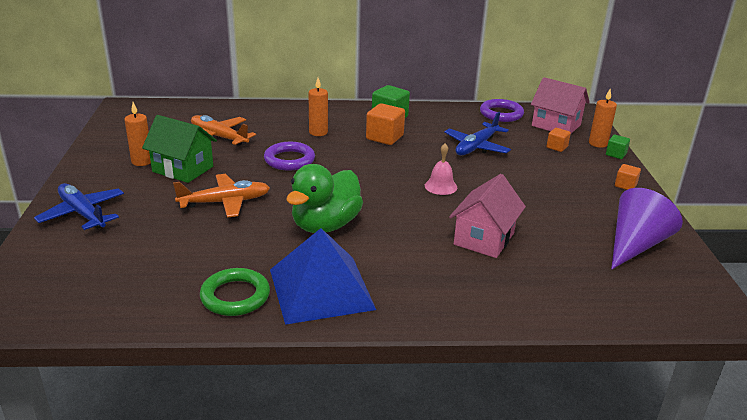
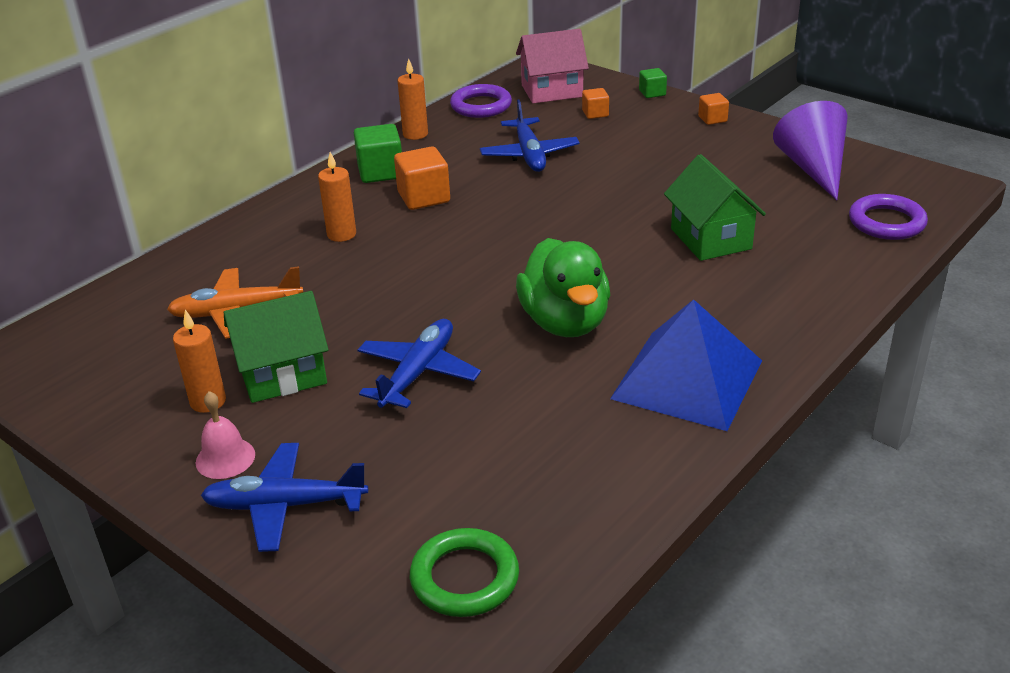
camera: 45 degrees left, 5 degrees up
(225, 202) = (418, 373): orange plane -> blue plane
(235, 296) = (636, 445): green ring -> green ring (464, 578)
(289, 160) = (380, 283): purple ring -> purple ring (886, 222)
(441, 186) = (580, 214): pink bell -> pink bell (225, 458)
(484, 239) = (710, 239): pink house -> green house
(598, 143) = (619, 90): orange candle -> orange candle (415, 134)

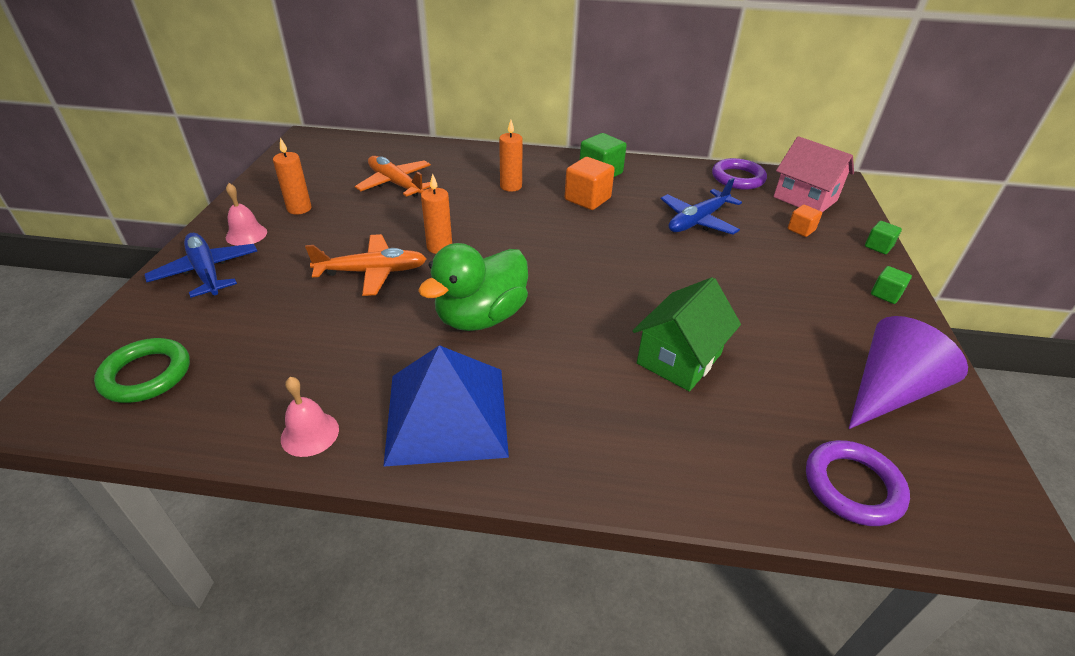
camera: 55 degrees right, 5 degrees up
(282, 374) = (340, 222): green house -> none
(415, 134) = (664, 168): orange candle -> orange candle (439, 247)
(418, 373) = (372, 272): blue plane -> orange plane
(654, 468) = (310, 433): none -> pink bell
(712, 119) = (885, 294): orange cube -> green cube

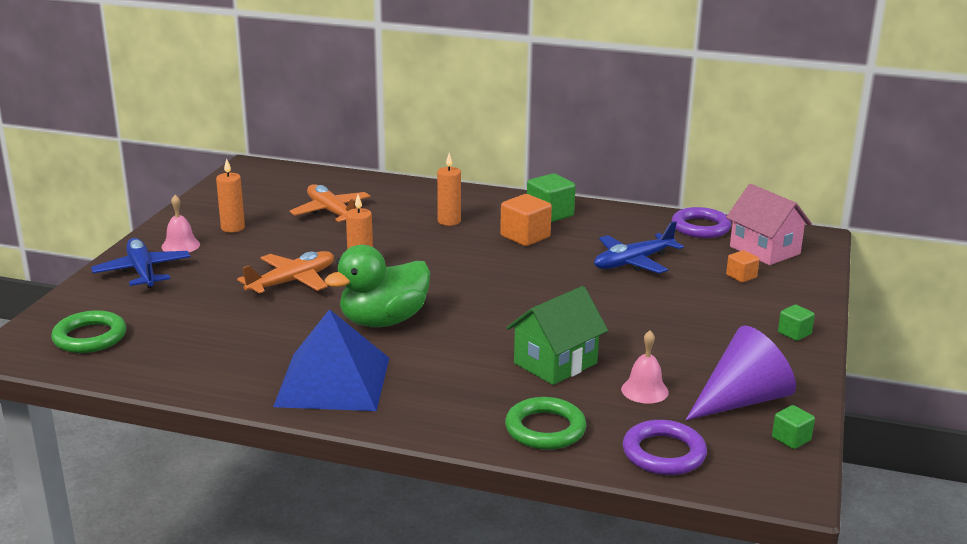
camera: 10 degrees right, 15 degrees down
(310, 433) = (218, 383): pink bell -> pink bell (644, 390)
(372, 272) = (292, 282): orange plane -> orange plane turned 45 degrees counterclockwise
(708, 463) = (545, 429): none -> green ring
(878, 246) = (816, 295): green cube -> green cube (791, 439)

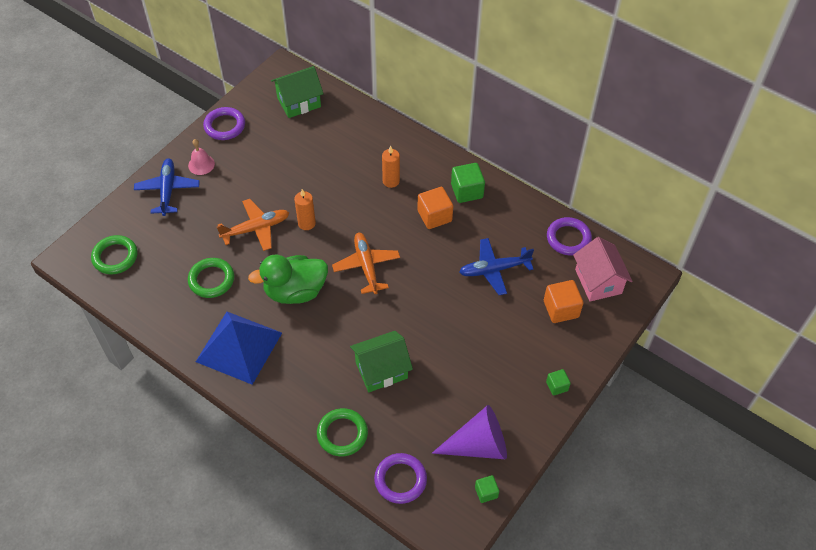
camera: 20 degrees right, 30 degrees up
(196, 214) = (224, 126): none -> purple ring
(233, 228) = (242, 151): orange candle -> none
(253, 332) = (211, 280): none -> green ring
(287, 185) = (299, 102): none -> green house
(332, 212) = (315, 148): orange plane -> orange plane (366, 266)
(644, 390) = (422, 416): pink bell -> none
(741, 276) = (561, 309): orange cube -> orange cube, size x1.75

